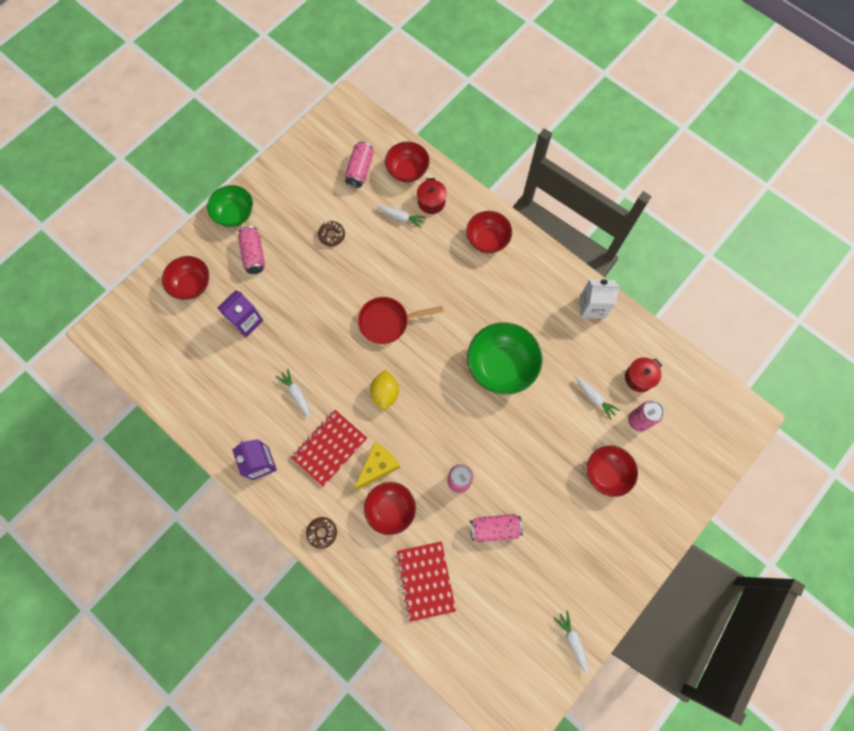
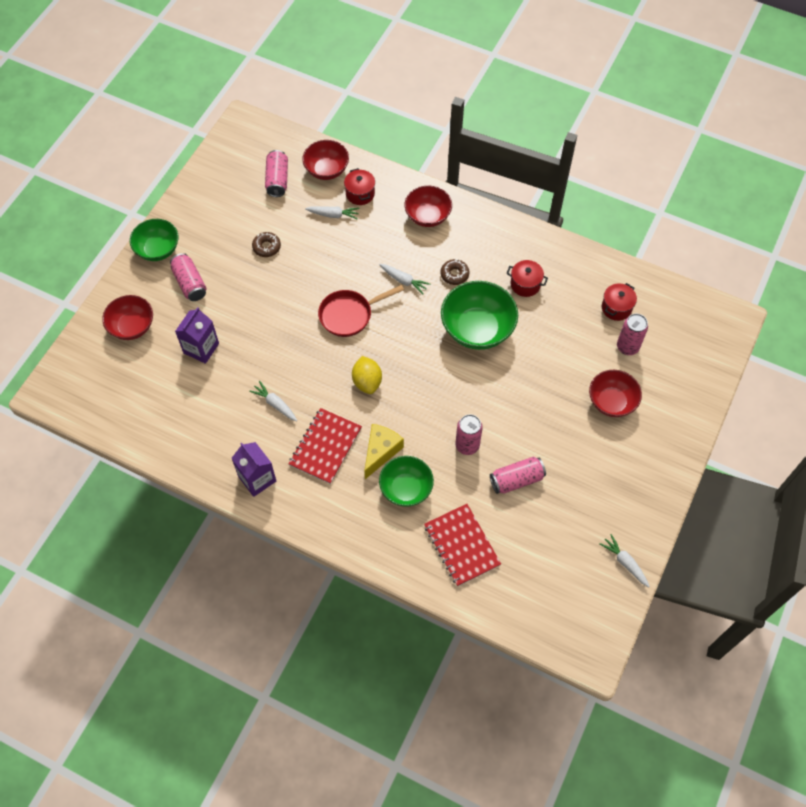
camera: 15 degrees left, 10 degrees down
(322, 532) = (342, 528): brown donut -> brown donut (454, 274)
(391, 509) = (406, 488): red bowl -> green bowl
(559, 332) = (525, 284): none -> red pot
(592, 307) = (551, 254): white carton -> none
(594, 398) = (578, 336): white carrot -> white carrot (404, 281)

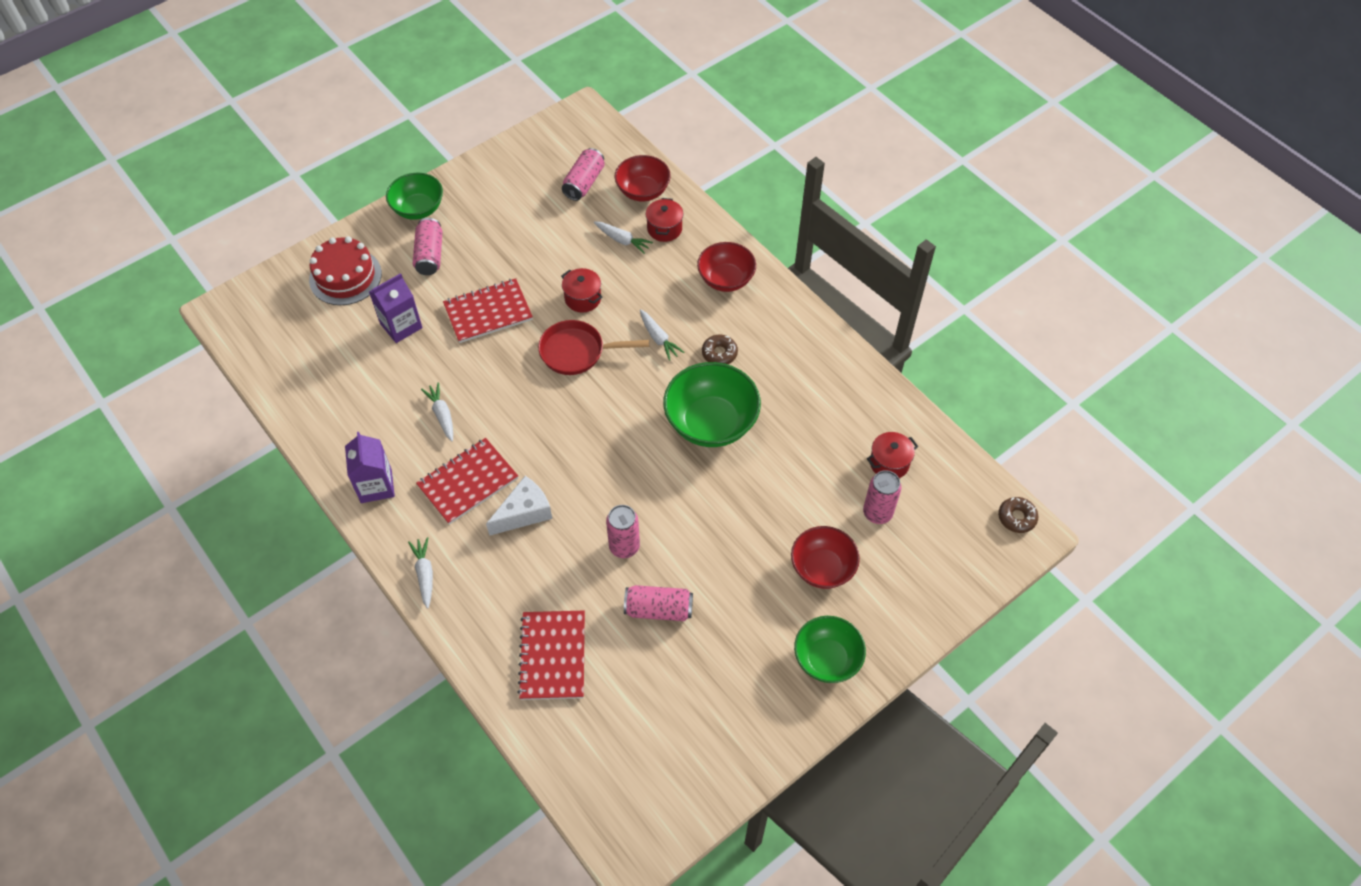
camera: 25 degrees right, 5 degrees down
(132, 326) = (345, 276): red bowl -> red cake
(263, 311) = (488, 312): none -> red notebook
(266, 247) = (531, 247): brown donut -> brown donut (1016, 517)
(367, 382) = (554, 431): yellow lemon -> none
(381, 451) = (524, 513): yellow cheese -> white cheese
(406, 488) = (528, 565): green bowl -> green bowl (827, 659)
(525, 284) = (795, 395): red pot -> red pot (583, 298)
(624, 562) = (732, 762): white carrot -> white carrot (424, 574)

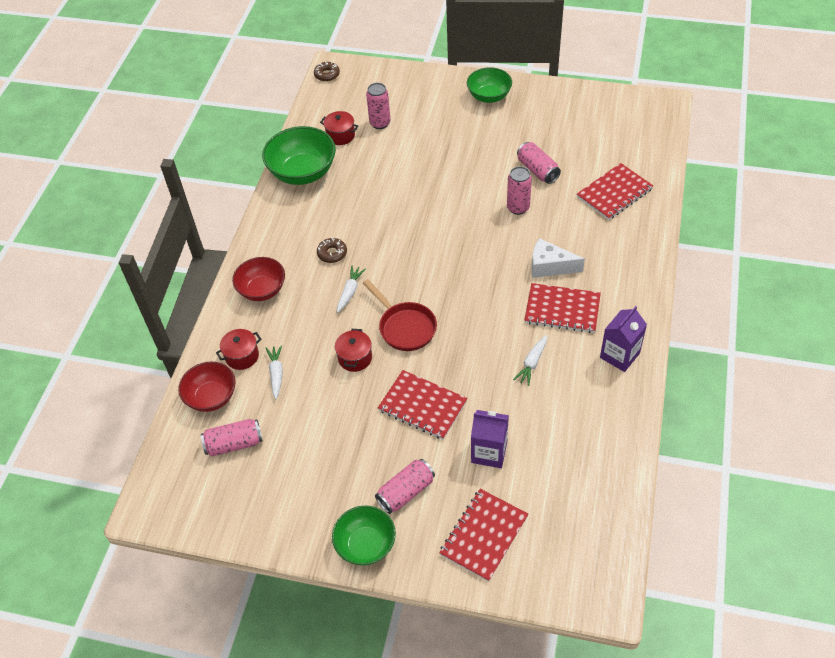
camera: 125 degrees left, 5 degrees down
(345, 276) = (484, 535): red cake -> red notebook
(424, 574) = (641, 282): white carrot -> none
(711, 422) = (391, 224): green bowl -> green bowl (303, 172)
(822, 568) = (438, 125): red bowl -> none

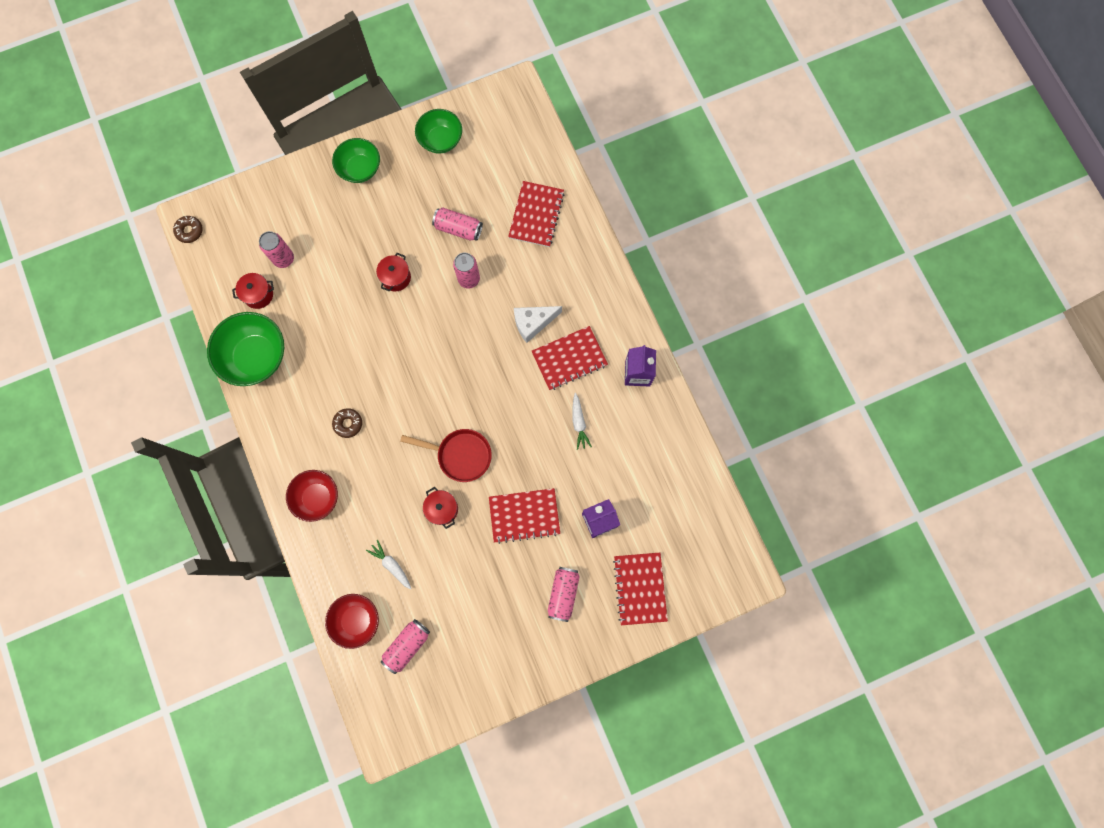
camera: 40 degrees left, 25 degrees up
(242, 356) = (351, 568): red pot -> red pot (396, 277)
(350, 291) = (391, 451): white carrot -> none
(366, 545) = (565, 654): green bowl -> green bowl (441, 140)

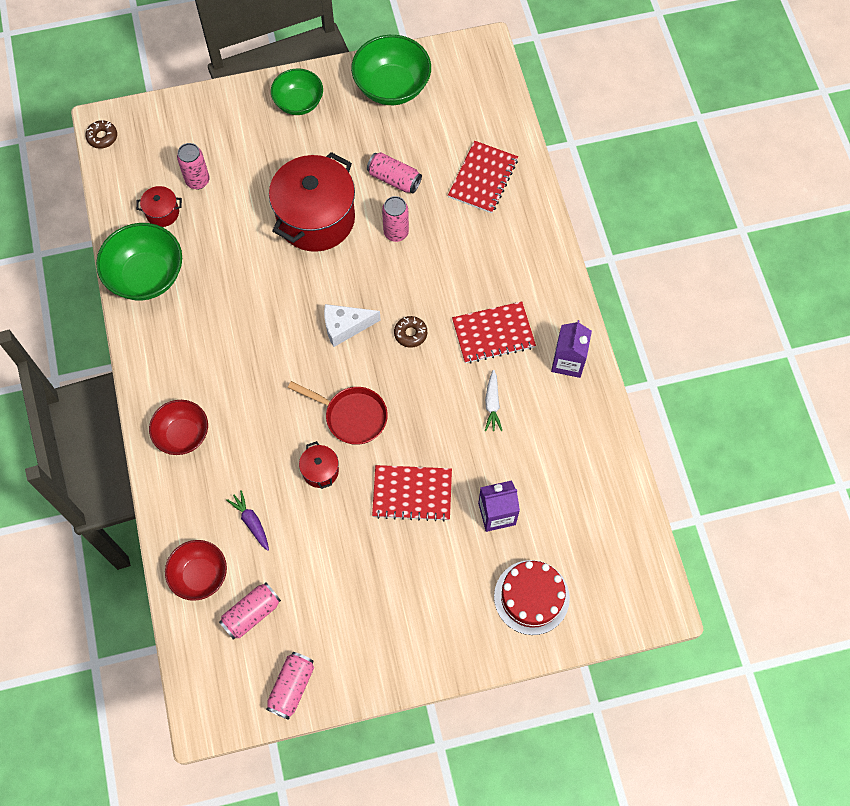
camera: 10 degrees right, 10 degrees down
(348, 424) = (233, 362): brown donut -> brown donut (410, 334)
(391, 565) = (251, 522): white carrot -> purple carrot
(396, 277) = (316, 218): red pot -> red pot, size x2.32
(441, 140) = (392, 86): green bowl -> green bowl, size x1.52
(533, 323) = (459, 290): white cheese -> white cheese (345, 327)
(563, 593) = (441, 587): pink can -> pink can (291, 687)
(640, 588) = (531, 597): red notebook -> red cake

